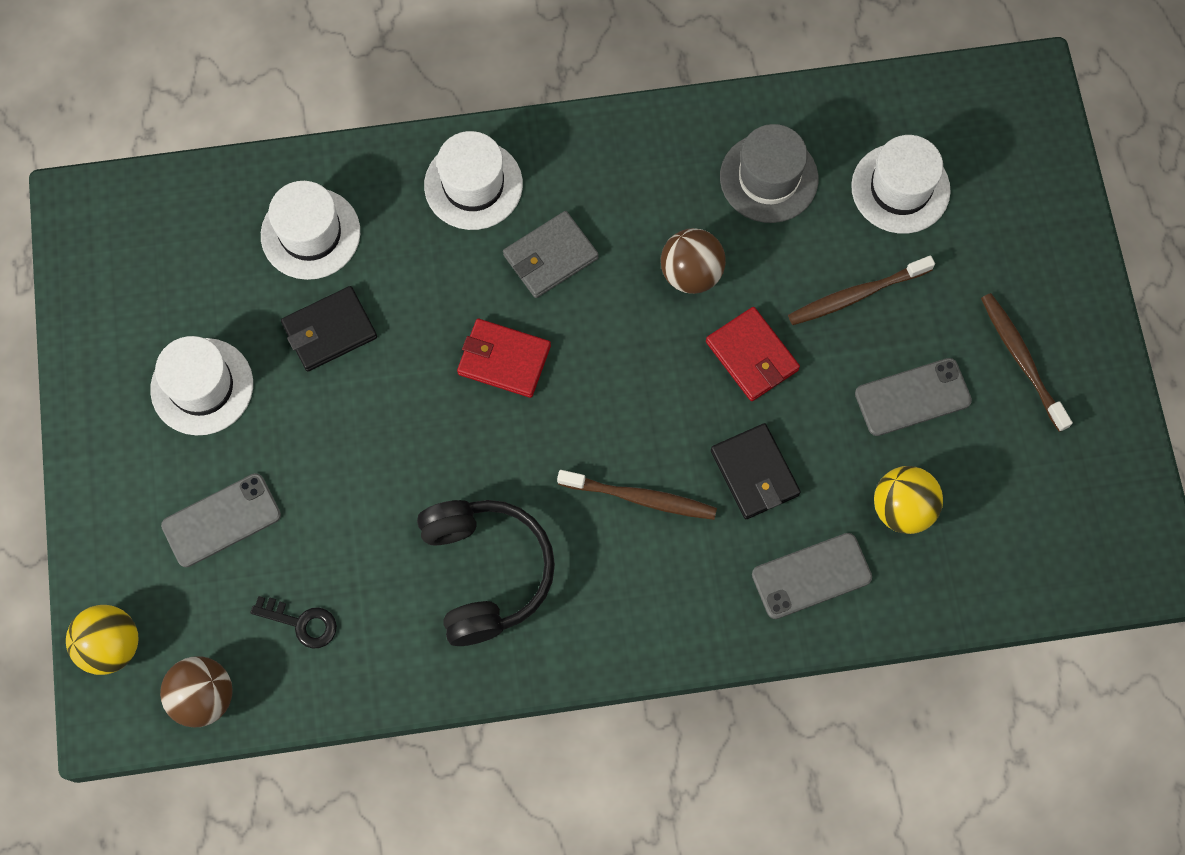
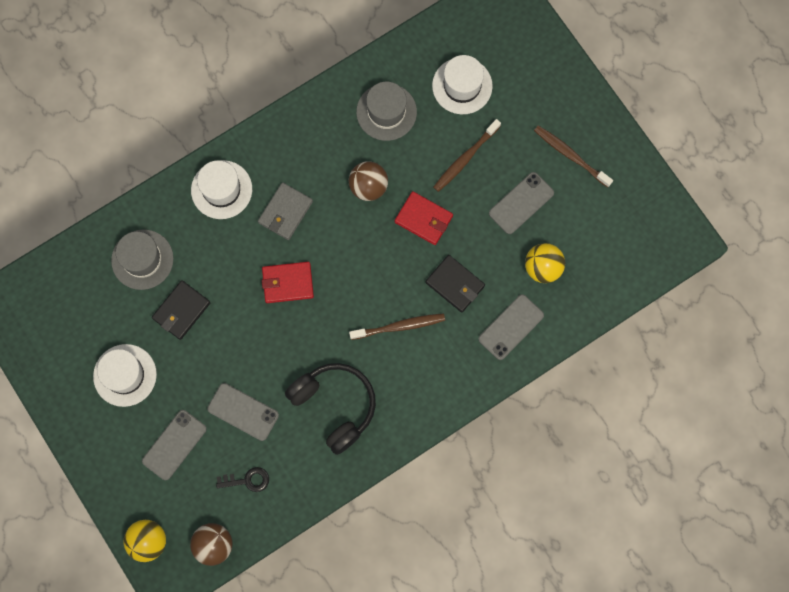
camera: 25 degrees left, 5 degrees up
(310, 233) = (142, 259): white hat -> grey hat
(345, 518) = (243, 412): none -> grey phone

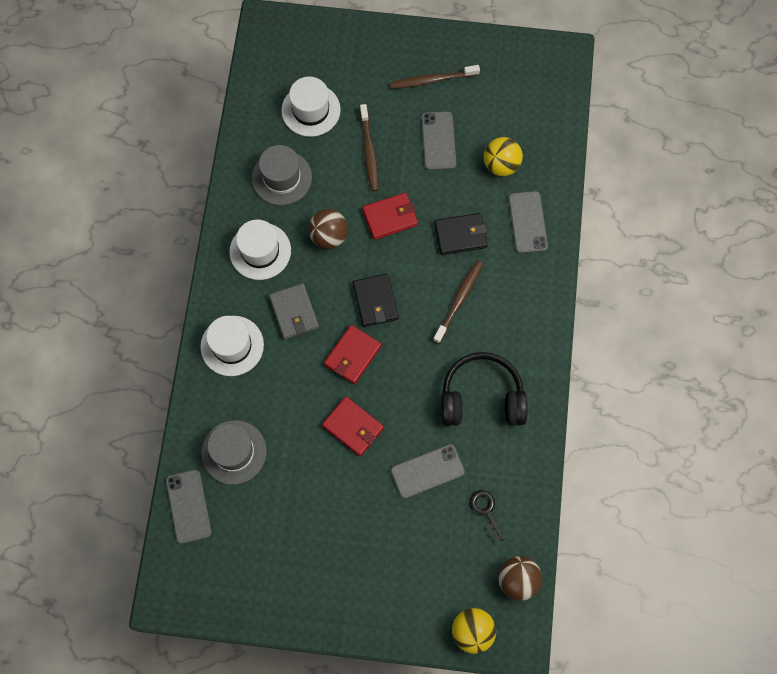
camera: 50 degrees left, 5 degrees down
(125, 375) = (318, 542): white hat -> white hat (260, 251)
(174, 445) = (409, 547): grey phone -> grey phone (188, 506)
(181, 310) = (303, 454): black wallet -> black wallet (375, 301)
(232, 329) = (353, 427): none -> red wallet
(247, 480) = (486, 511): black key -> black key turned 60 degrees counterclockwise

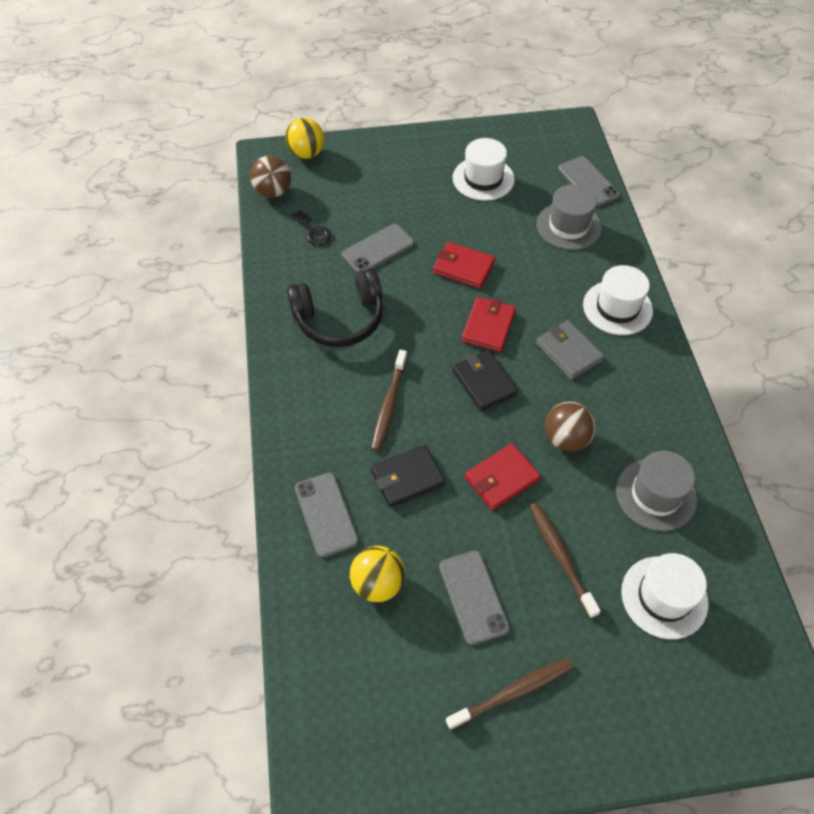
camera: 165 degrees right, 15 degrees down
(260, 251) = (637, 404): white hat -> white hat (483, 179)

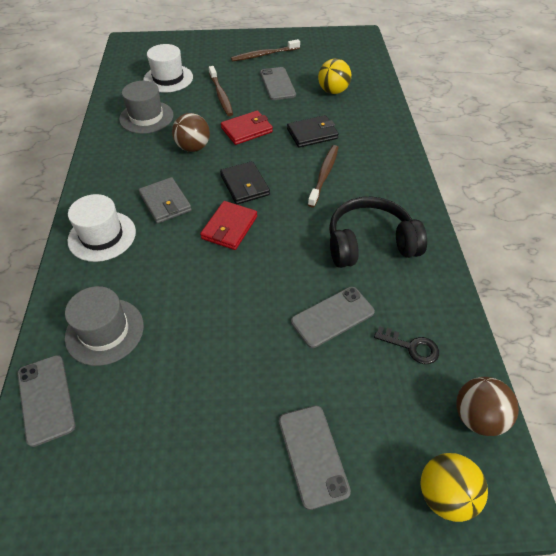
camera: 175 degrees left, 5 degrees down
(313, 231) = (411, 347): black key -> black key turned 150 degrees clockwise
(326, 514) = (367, 120): grey phone -> grey phone (312, 455)
(463, 267) = (240, 287): red wallet -> none
(483, 179) = (185, 417): white hat -> none

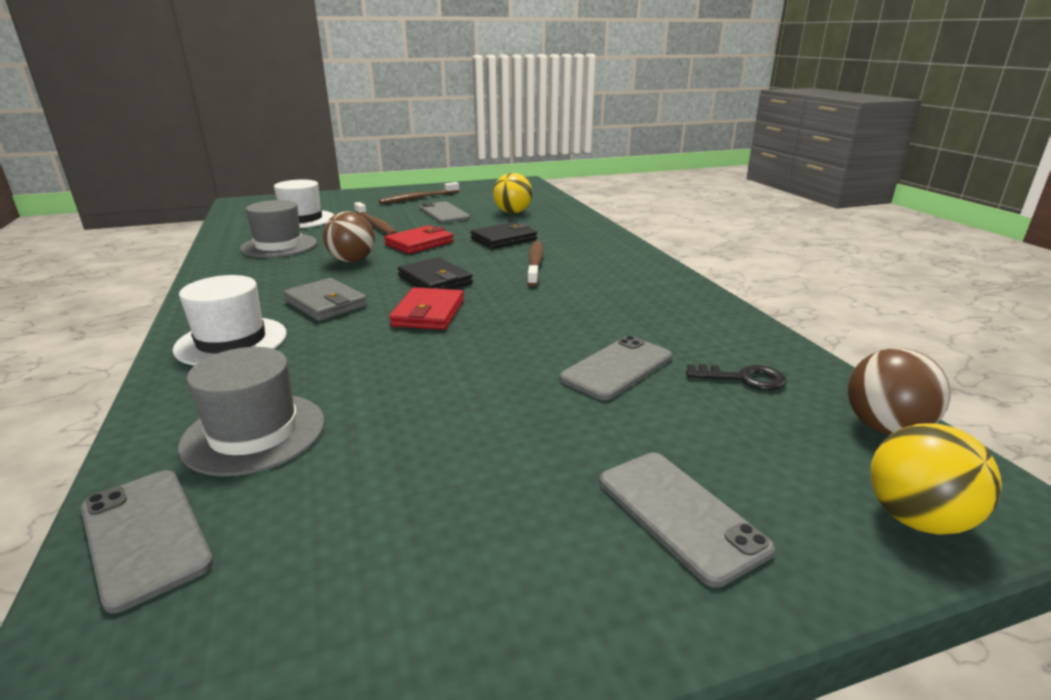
camera: 15 degrees left, 25 degrees down
(370, 243) = (626, 304): black headphones -> none

